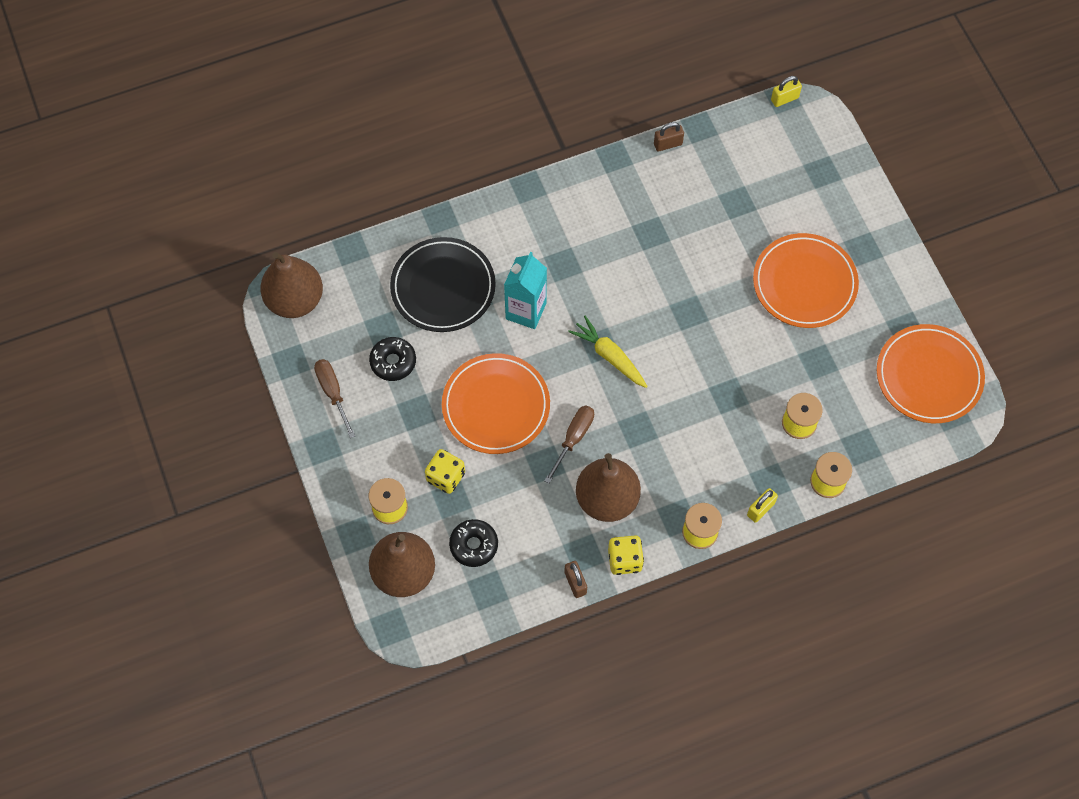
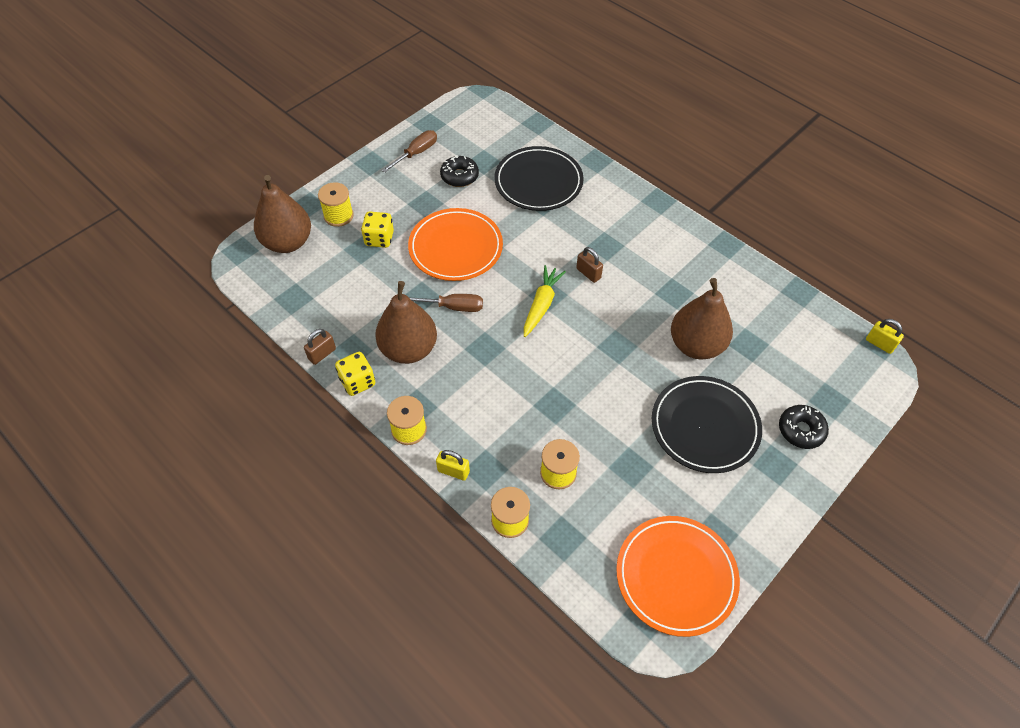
camera: 65 degrees right, 10 degrees down
(295, 300) = (478, 109): brown pear -> brown pear (696, 345)
(474, 545) = (328, 276): black donut -> black donut (801, 430)
(526, 311) = (549, 237): turquoise carton -> none
(668, 144) = (766, 275): brown padlock -> brown padlock (588, 273)
(804, 283) = (705, 426): orange plate -> black plate

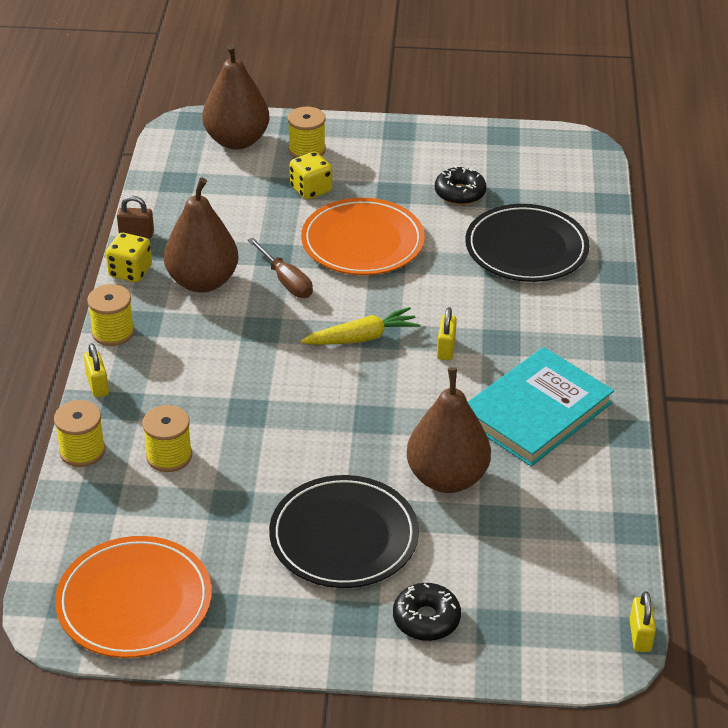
camera: 50 degrees right, 15 degrees down
(416, 153) = (451, 150): brown screwdriver -> none
(588, 273) = (446, 349): brown padlock -> yellow padlock
(676, 269) = (536, 411): none -> turquoise book

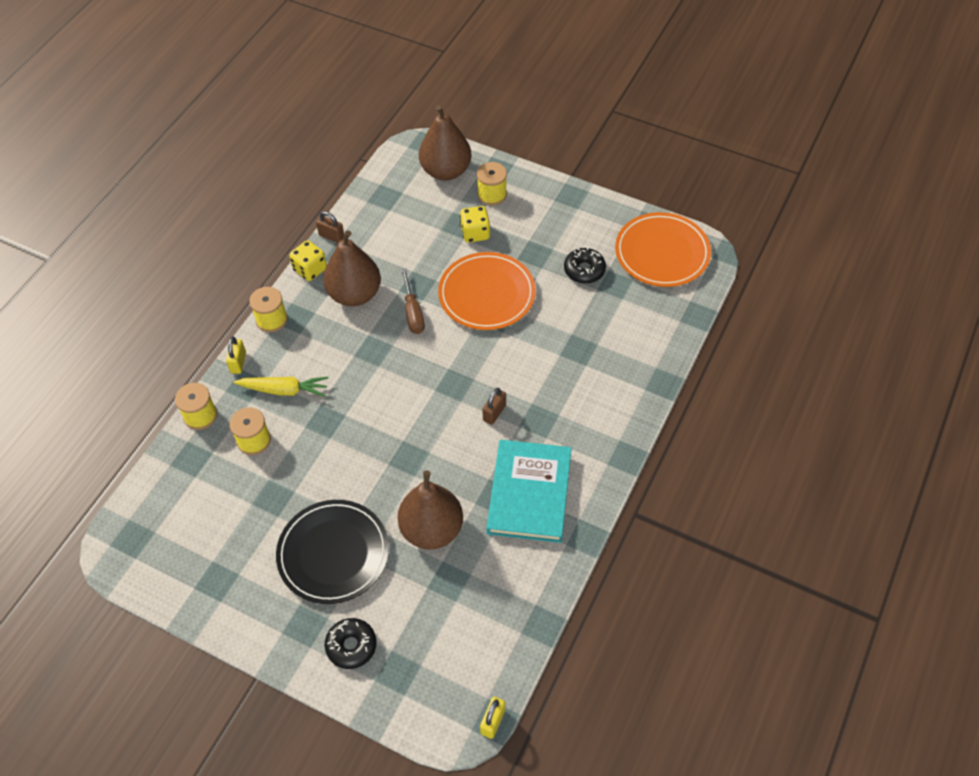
camera: 25 degrees right, 15 degrees up
(134, 602) = (170, 555): orange plate -> orange plate (662, 253)
(362, 337) = (439, 382): yellow carrot -> yellow carrot (284, 390)
(446, 349) = (494, 413): yellow padlock -> brown padlock
(526, 248) = (606, 339): black plate -> none
(536, 411) = (529, 493): turquoise book -> turquoise book turned 60 degrees counterclockwise

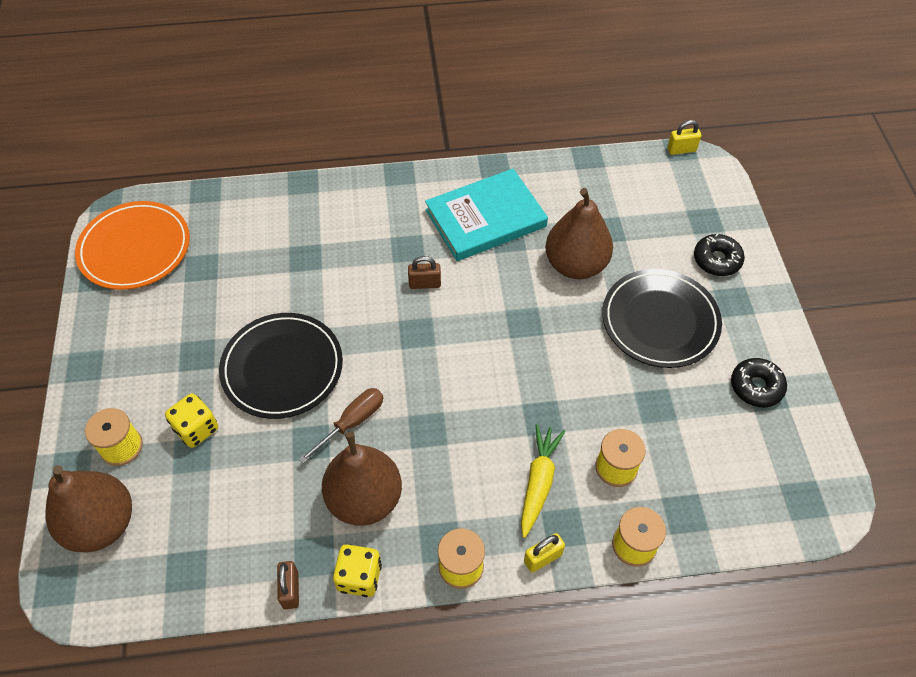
camera: 125 degrees left, 0 degrees up
(284, 390) = (538, 482): yellow carrot -> yellow carrot turned 45 degrees clockwise
(487, 294) = (282, 368): orange plate -> black plate
(584, 270) = (196, 300): black donut -> black donut (756, 387)

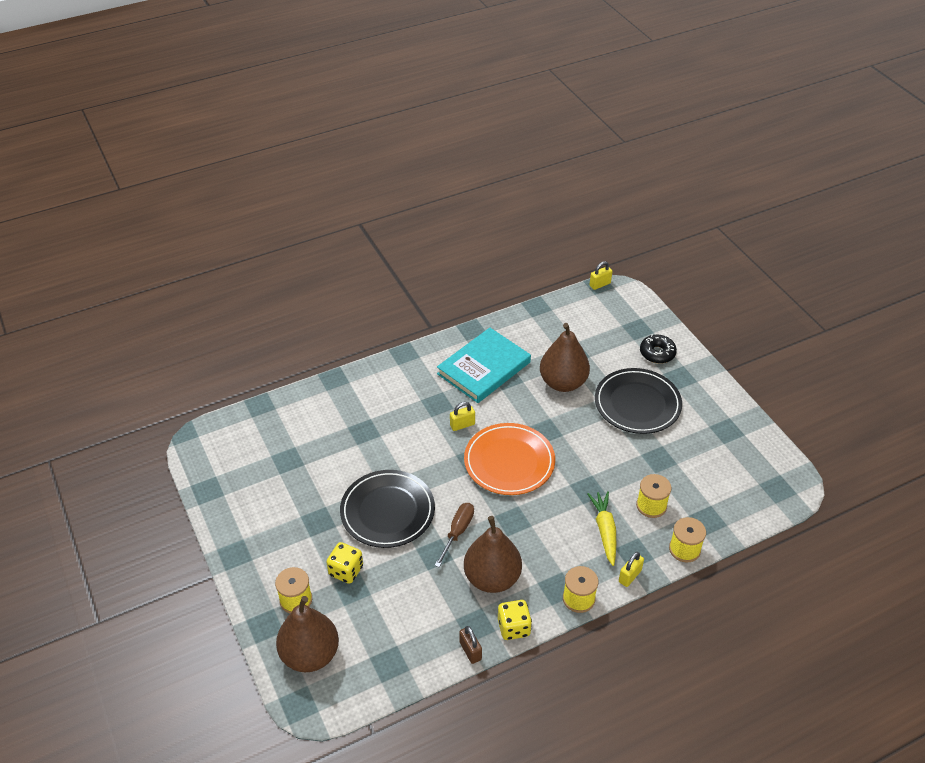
camera: 20 degrees left, 10 degrees down
(135, 248) = (227, 461): orange plate -> orange plate (509, 462)
(425, 284) = (462, 425): brown padlock -> yellow padlock
(756, 387) = (718, 428): black donut -> none

